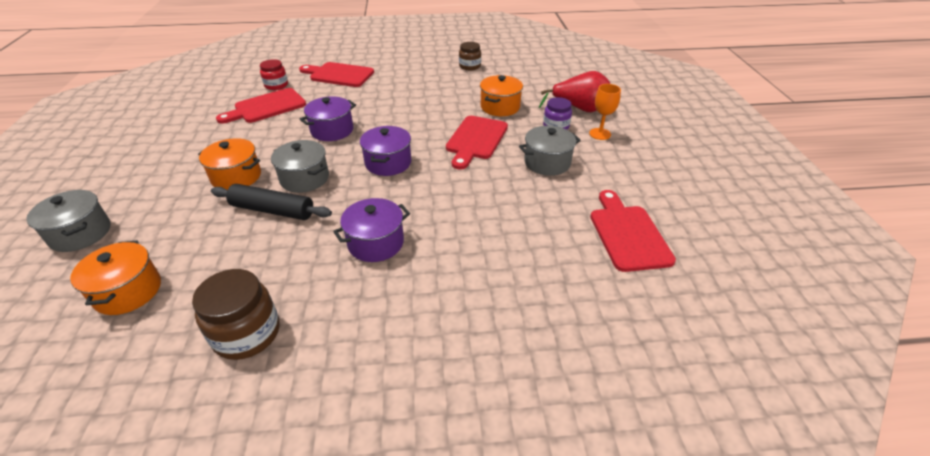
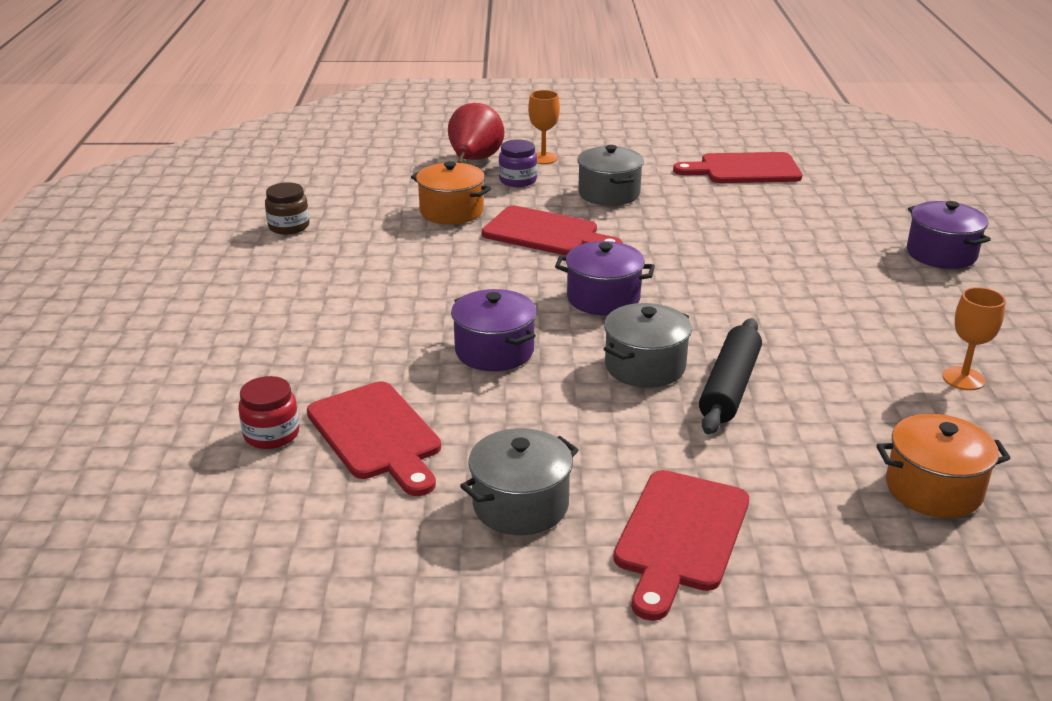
camera: 85 degrees left, 10 degrees down
(80, 234) = (822, 585): grey pot -> grey pot (520, 505)
(236, 177) = (640, 435): orange pot -> none
(247, 333) = (963, 378): brown jar -> orange goblet
(339, 75) = (255, 357): red cutting board -> red cutting board (680, 536)
(376, 243) = (787, 303): purple pot -> purple pot (941, 254)

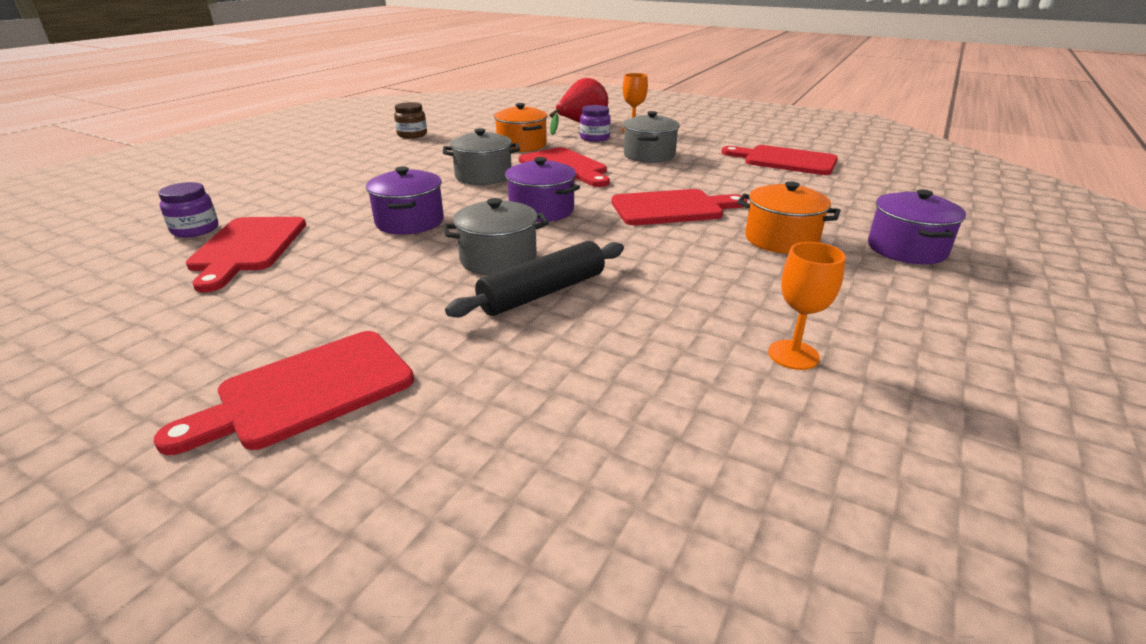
camera: 30 degrees right, 0 degrees up
(271, 434) = (195, 230): red jar -> purple jar
(520, 505) = (243, 321): grey pot -> grey pot (483, 176)
(717, 260) = (672, 208): none -> red cutting board
(933, 489) = (609, 448): orange pot -> orange pot (781, 239)

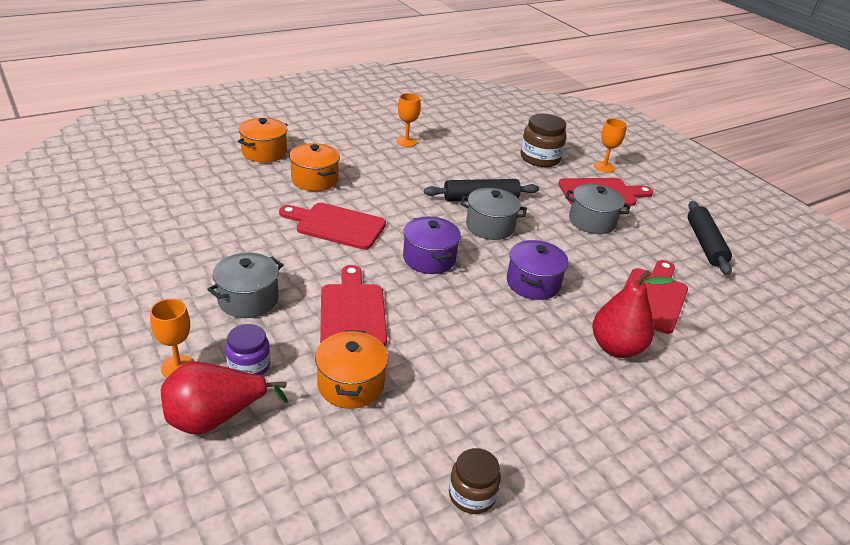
camera: 155 degrees left, 5 degrees up
(91, 351) = (705, 244): none -> black rolling pin
(195, 230) = (702, 338): purple jar -> none
(287, 495) = (604, 167): none -> orange goblet
(307, 201) = (616, 348): none -> red pear
(483, 176) = (441, 328): grey pot -> grey pot (592, 221)
(484, 442) = (540, 158): none -> brown jar
(785, 160) = (151, 240): red cutting board -> none
(906, 249) = (264, 152): purple pot -> orange pot

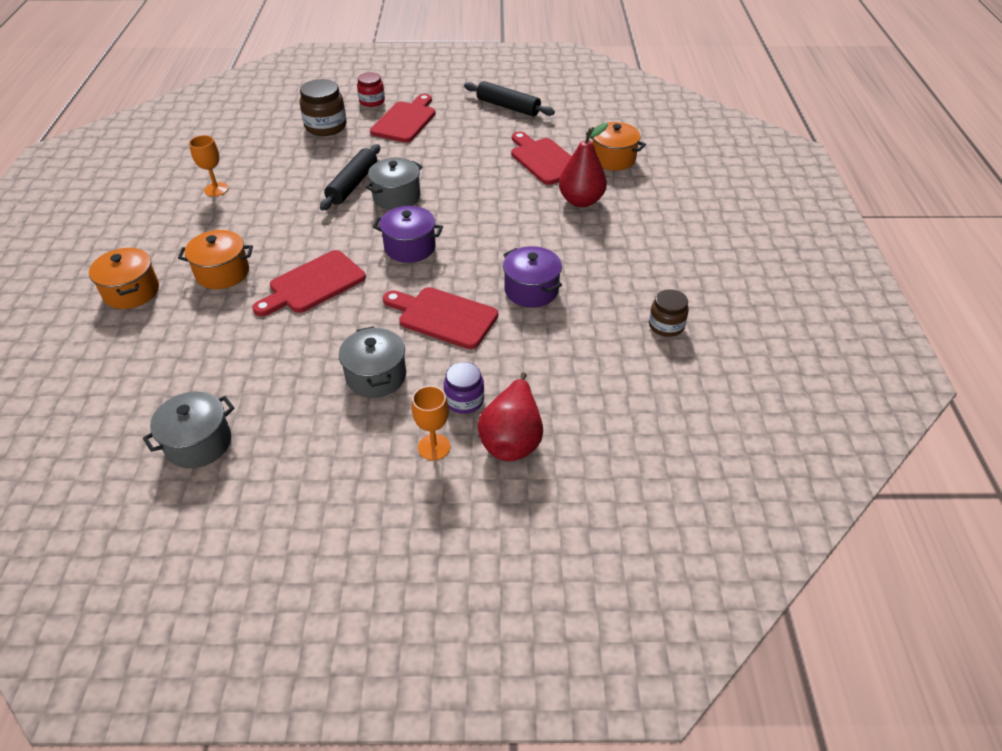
camera: 55 degrees left, 10 degrees up
(351, 384) = (527, 347): orange pot -> orange pot (613, 159)
(533, 283) = (485, 206): purple pot -> purple pot (531, 290)
(592, 221) = (437, 143): grey pot -> grey pot (198, 443)
(604, 167) = (372, 101): orange goblet -> red jar

